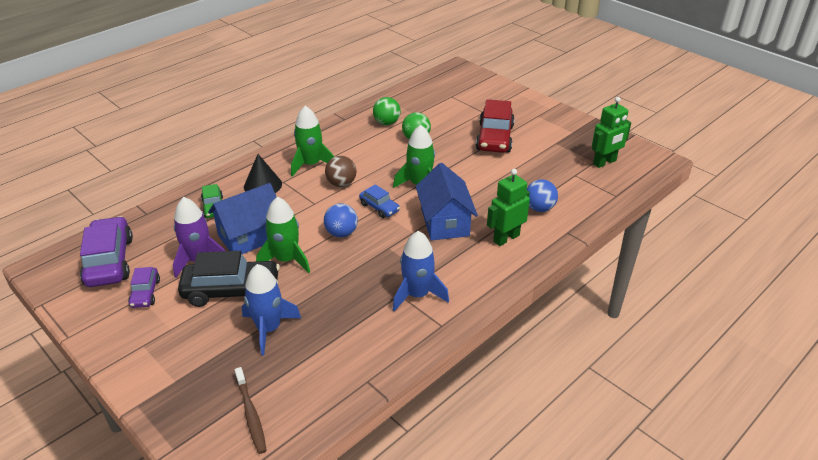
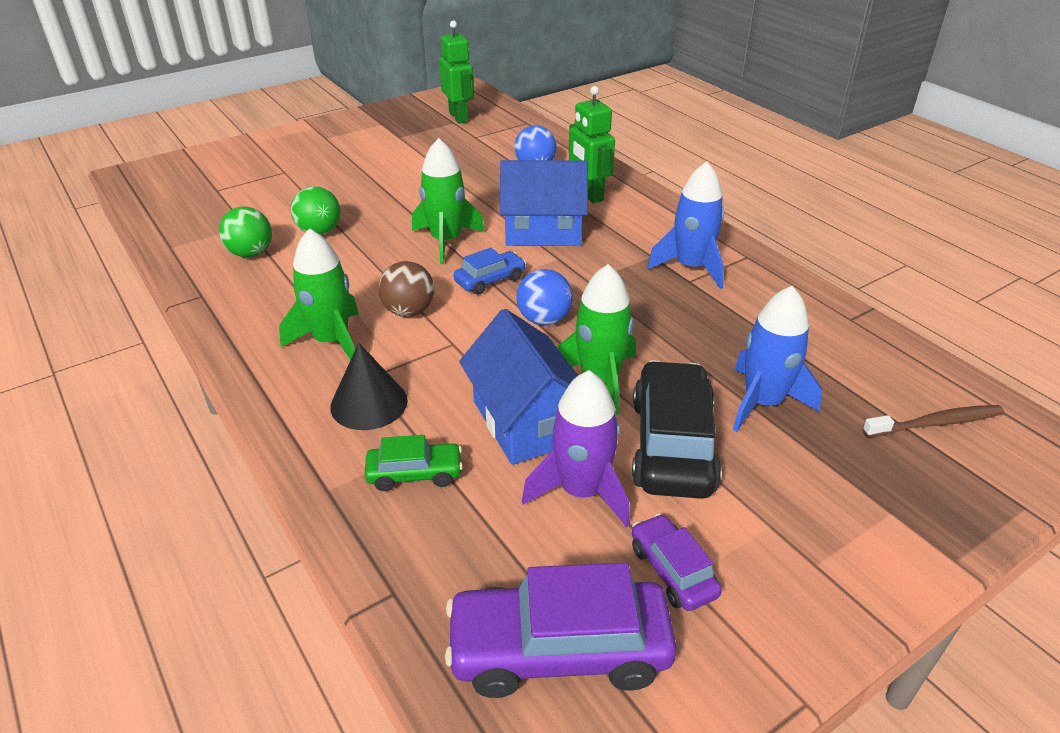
camera: 80 degrees left, 0 degrees up
(145, 293) = (672, 571): purple car -> purple car turned 120 degrees counterclockwise
(495, 138) = (360, 172): red car -> none

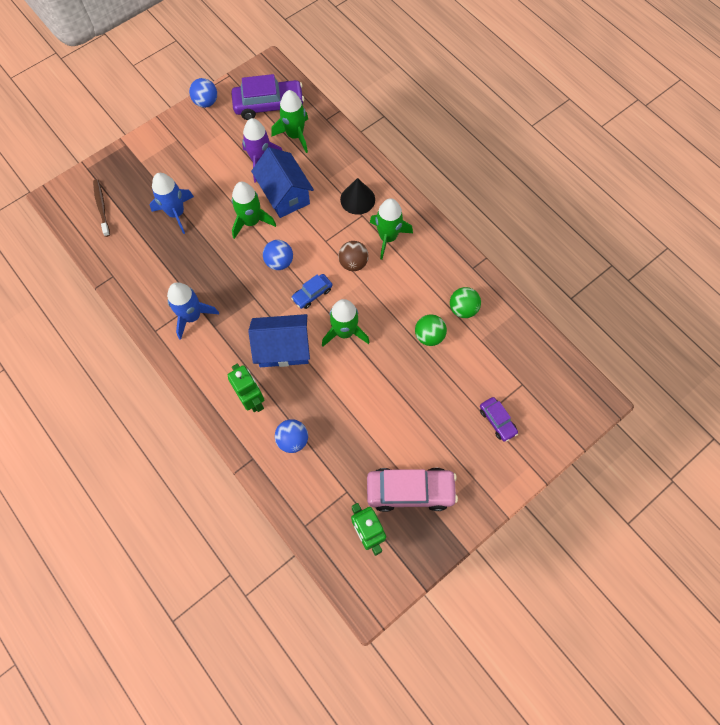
camera: 175 degrees right, 30 degrees up
(403, 134) = (410, 491): none -> pink car
(415, 474) = (329, 165): green car -> none
(489, 551) = (295, 135): none -> green rocket
(672, 445) = (221, 187): black car -> none
(672, 571) = (229, 133): purple car -> purple car (497, 421)
(760, 676) = (206, 102): none -> blue ball
(935, 423) = (102, 207): brown toothbrush -> brown toothbrush turned 90 degrees clockwise

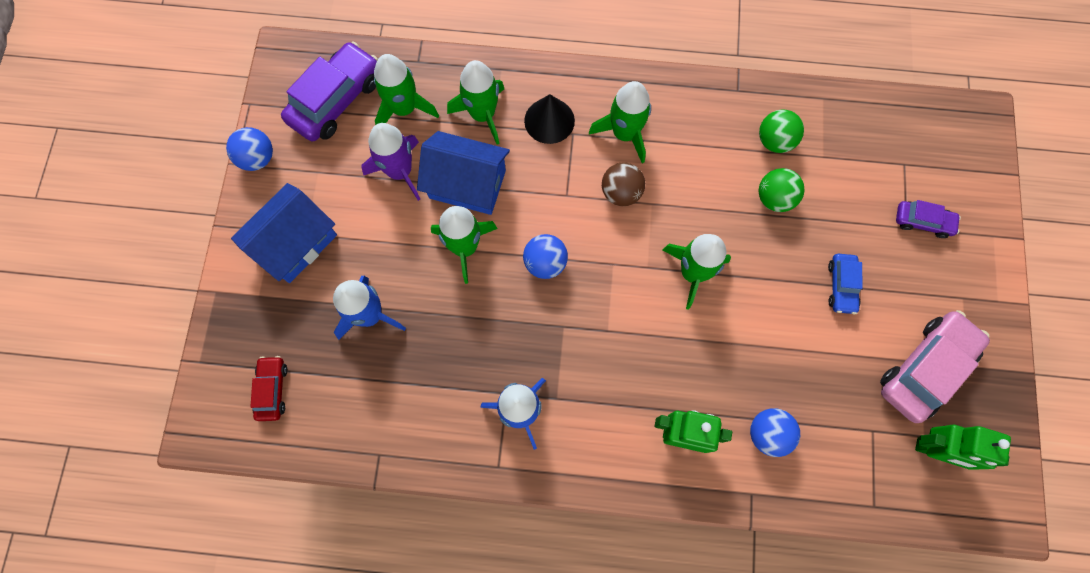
camera: 45 degrees left, 5 degrees up
(102, 207) = (272, 390): brown toothbrush -> red car
(283, 348) = (652, 350): blue house -> blue house (296, 243)
(312, 294) = (617, 264): blue car -> blue car (841, 286)
(328, 169) = (483, 114): none -> green rocket

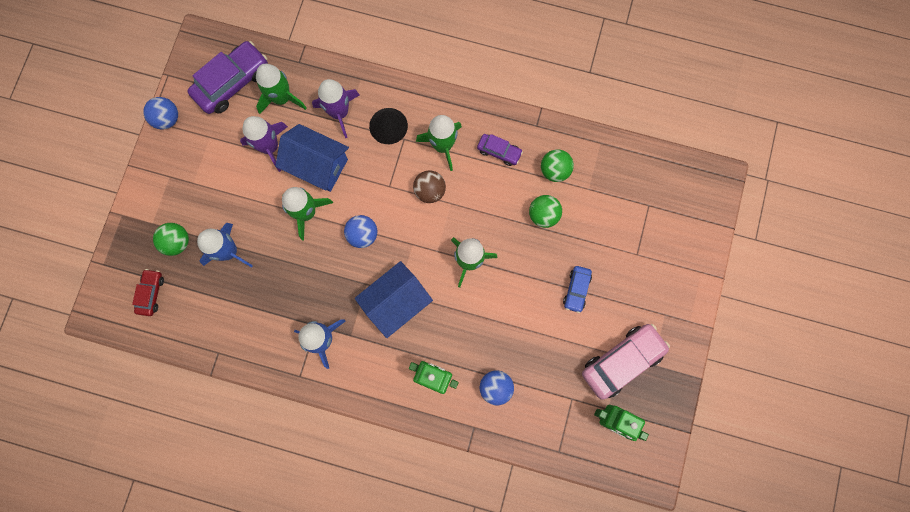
camera: 10 degrees right, 5 degrees up
(296, 243) = (184, 188): blue house -> blue house (396, 302)
(297, 315) = (177, 242): none -> green ball
(483, 114) = (339, 112): green rocket -> purple rocket
(922, 222) = (650, 252): purple car -> purple car (499, 151)

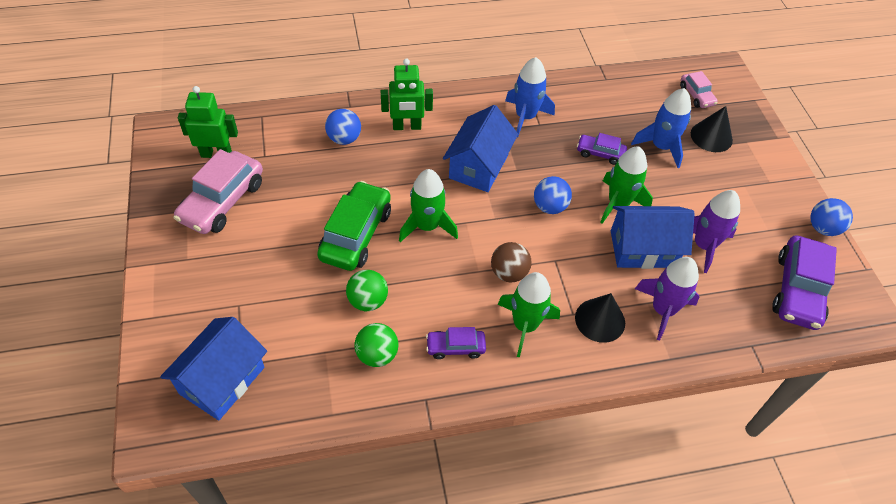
camera: 150 degrees right, 25 degrees down
(151, 293) = (696, 95): red car -> pink car
(177, 242) = (711, 136): green ball -> black cone
(281, 98) = (734, 297): green rocket -> none
(285, 268) = (600, 153): none -> purple car
(527, 278) = (356, 234): none -> green car
(576, 290) = (297, 244): blue car -> none
(664, 199) = (222, 380): none -> blue house

